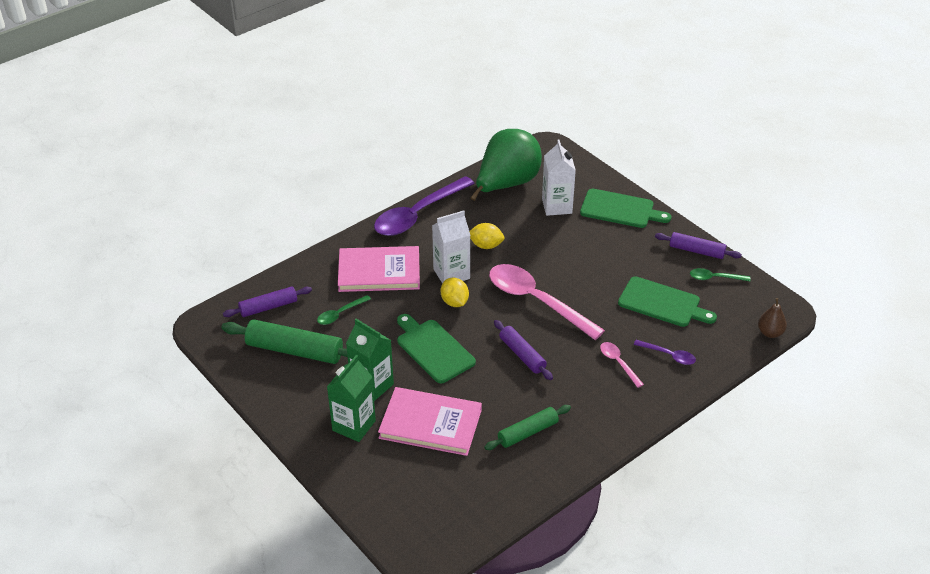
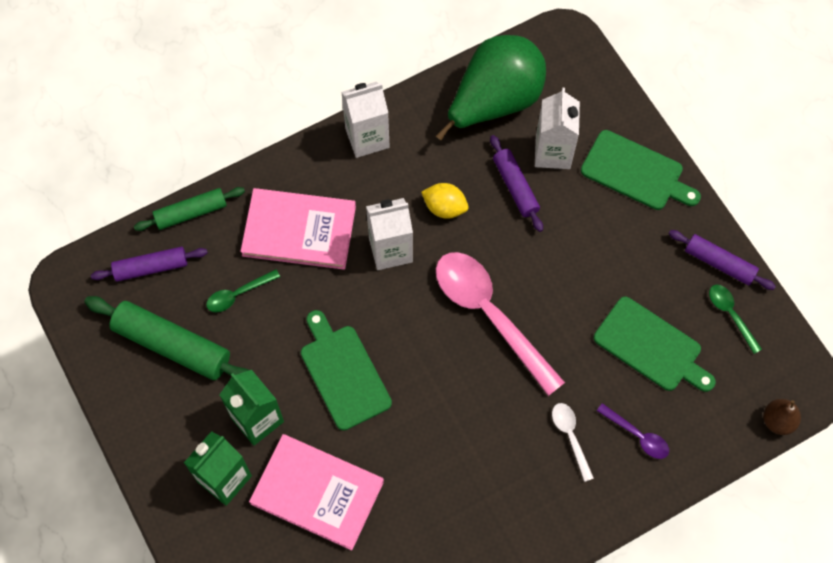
camera: 10 degrees right, 25 degrees up
(418, 215) = (367, 138): purple spoon -> white carton
(454, 302) = (385, 299): yellow lemon -> none
(522, 355) = (452, 402): purple rolling pin -> purple rolling pin (515, 187)
(528, 432) = (433, 528): green rolling pin -> green rolling pin (191, 213)
(618, 363) = (570, 437): pink spoon -> white spoon
(715, 278) = (730, 315): green spoon -> green spoon turned 45 degrees clockwise

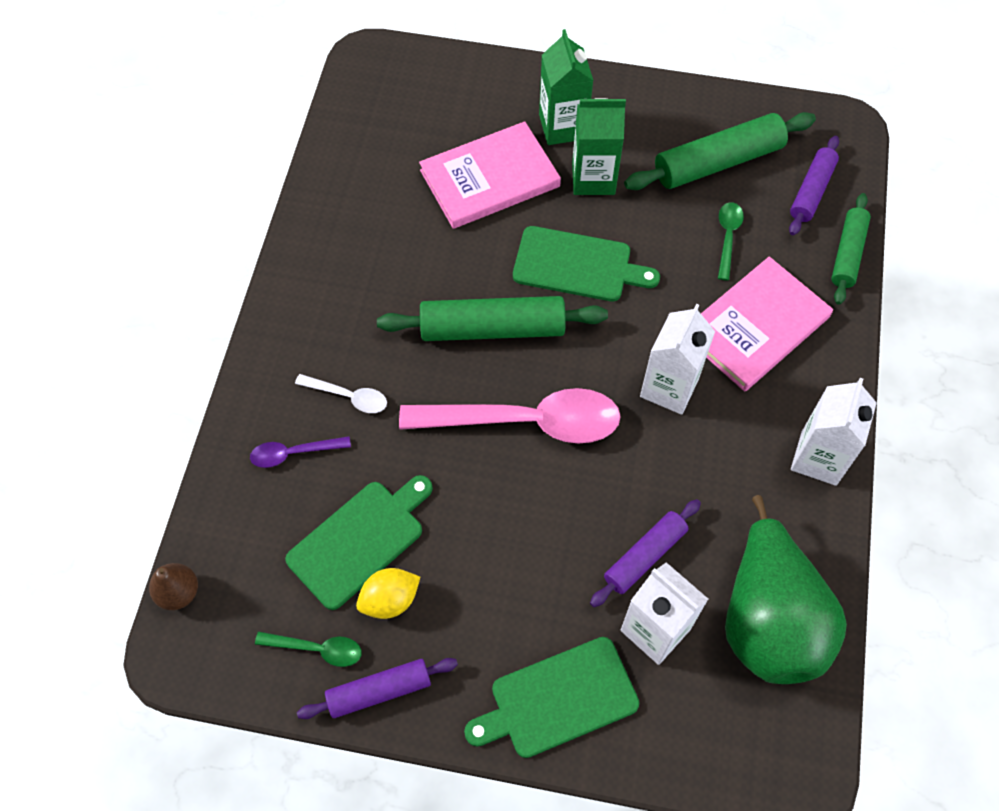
camera: 130 degrees right, 5 degrees down
(441, 388) = (492, 329): none -> green rolling pin
(444, 207) = (676, 470): yellow lemon -> yellow lemon (390, 600)
(515, 187) = (644, 556): purple rolling pin -> purple rolling pin turned 60 degrees counterclockwise
(651, 346) = (360, 540): green cutting board -> green cutting board turned 150 degrees clockwise

